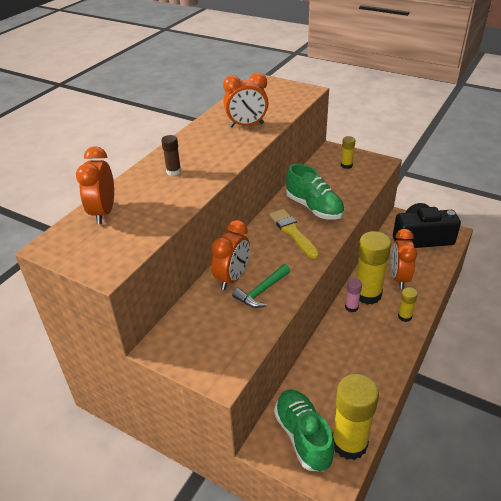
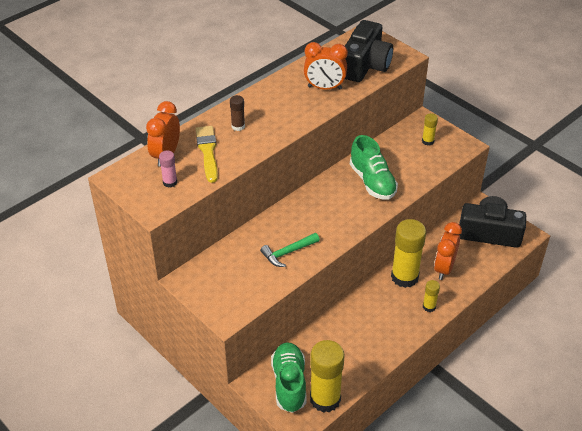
camera: 15 degrees right, 5 degrees up
(232, 278) = (267, 234): orange clock -> none
(275, 102) = (365, 65): none -> black camera
(292, 232) = (340, 202): yellow brush -> yellow brush (207, 151)
(351, 307) = (383, 285): pink glue stick -> pink glue stick (170, 182)

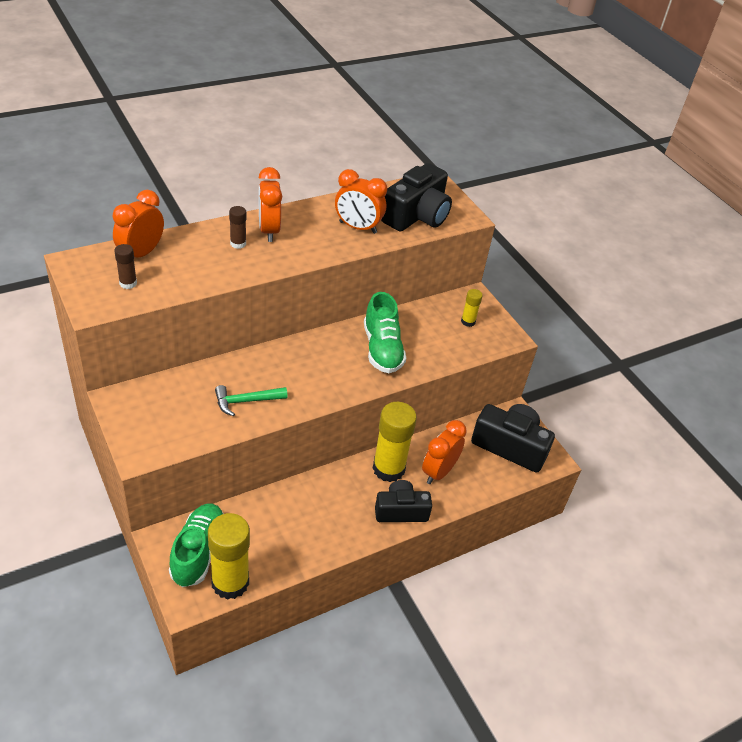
camera: 10 degrees right, 0 degrees up
(170, 182) = (128, 283): pink glue stick -> brown glue stick
(207, 151) = (189, 261): yellow brush -> none
(256, 109) = (269, 230): none -> orange clock
(429, 306) = (401, 511): yellow glue stick -> black camera

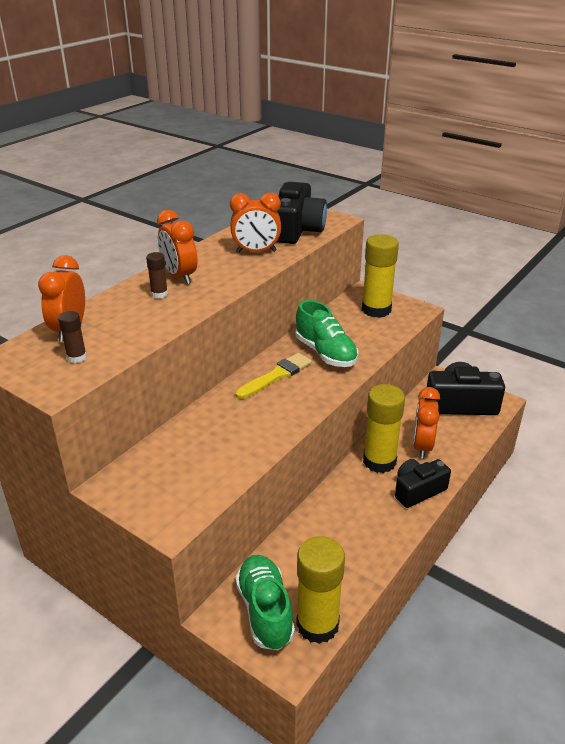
camera: 20 degrees left, 10 degrees down
(246, 401) = (240, 438): green hammer -> none
(321, 354) = (276, 375): none -> yellow brush
(468, 321) = (376, 310): yellow glue stick -> yellow glue stick, size x2.12

